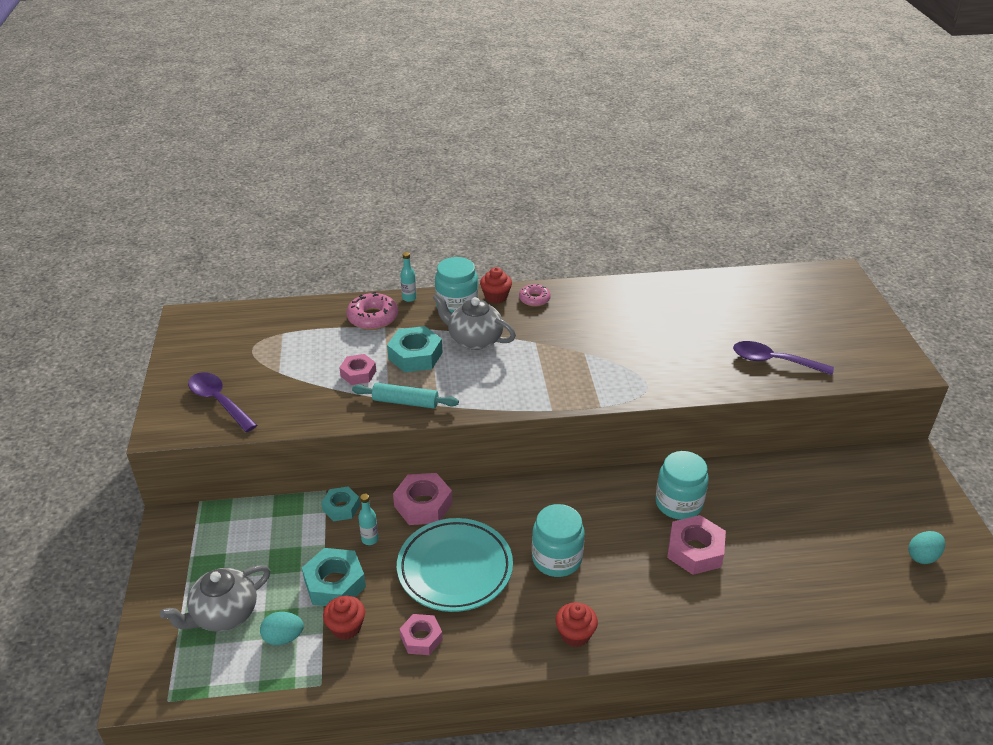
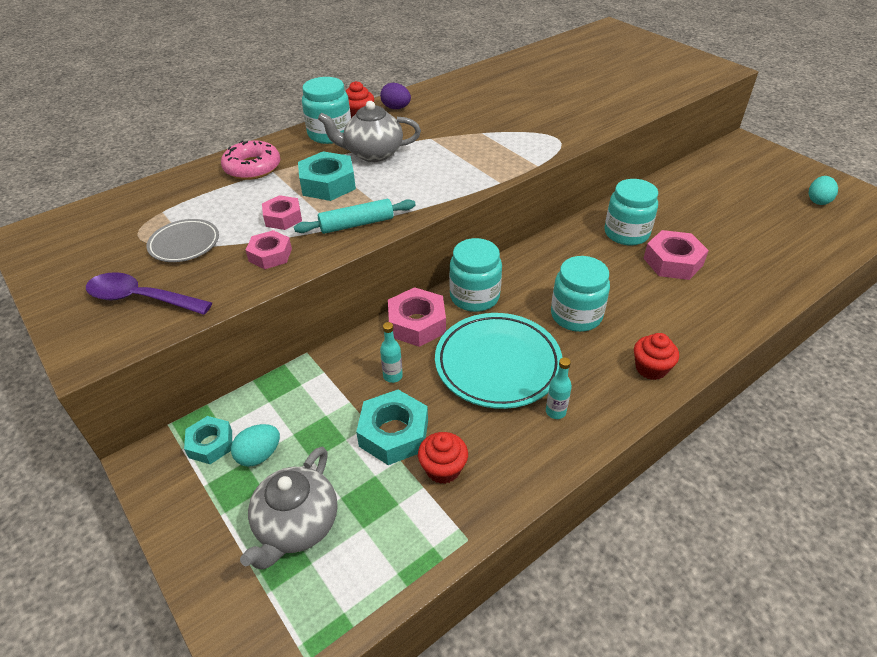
camera: 30 degrees left, 5 degrees up
(276, 368) = (184, 244): none -> grey plate
(283, 637) = (386, 514): turquoise egg -> turquoise egg (259, 455)
(341, 507) = (337, 361): turquoise nut -> turquoise nut (211, 444)
(409, 298) = (275, 141): turquoise bottle -> turquoise bottle (555, 412)
(421, 638) = (525, 440): pink nut -> pink nut (270, 255)
(488, 502) = (474, 296): none -> turquoise jar
(534, 299) = (396, 108): pink donut -> purple egg
(774, 361) = (631, 92): purple spoon -> none

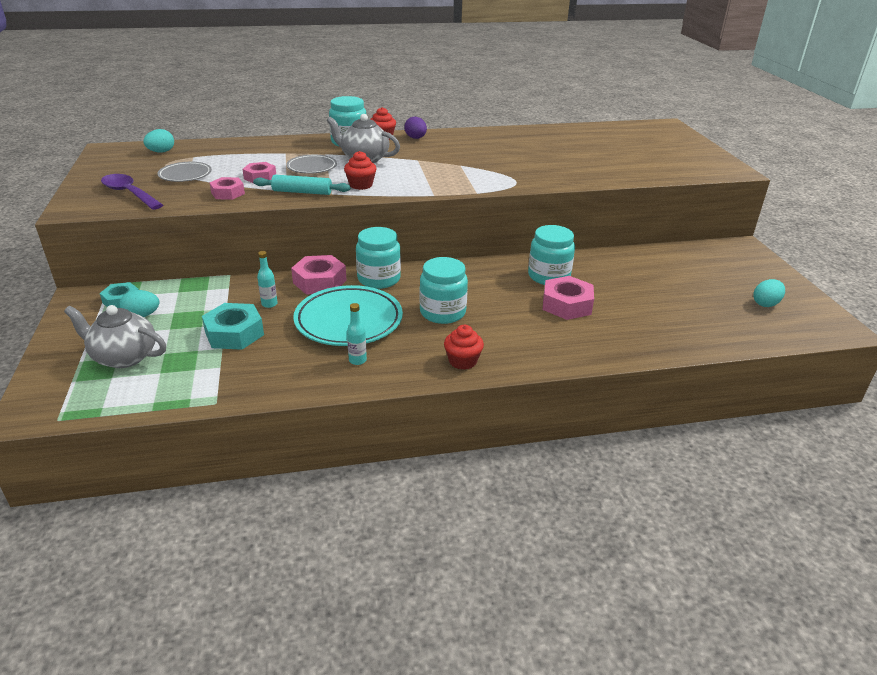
camera: 25 degrees right, 10 degrees down
(110, 216) = (161, 152): none -> turquoise egg
(252, 168) = (275, 148): pink donut -> none
(297, 526) = (124, 357): grey teapot -> grey teapot turned 60 degrees clockwise
(328, 184) = (312, 167): turquoise nut -> grey plate
(443, 469) = (243, 362): red cupcake -> red cupcake (361, 185)

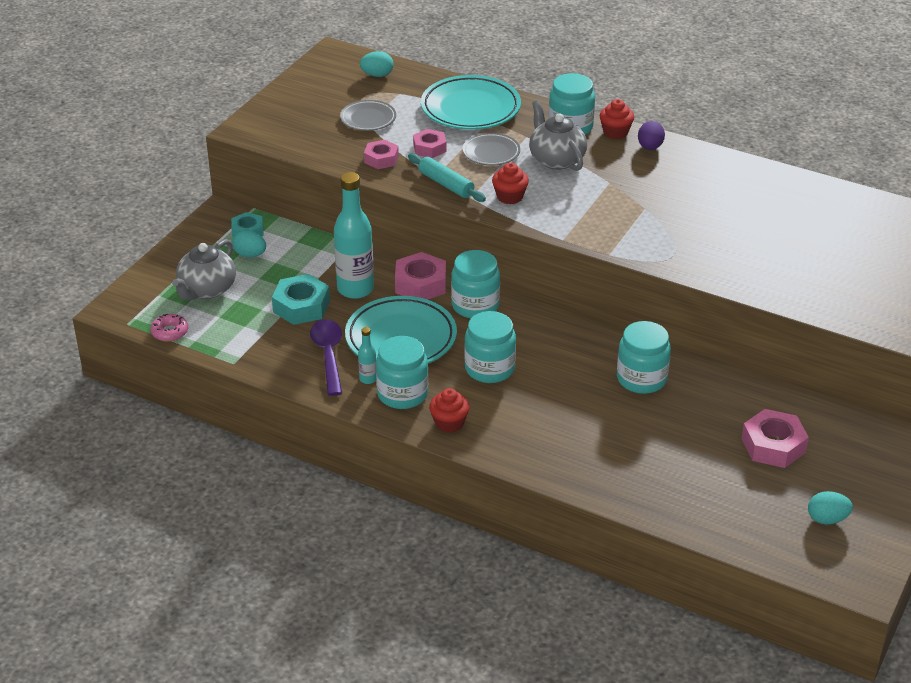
camera: 40 degrees right, 5 degrees up
(117, 406) = (170, 332): none -> pink donut
(124, 357) = (207, 290): grey teapot -> grey teapot turned 120 degrees counterclockwise
(129, 193) = (302, 126): purple spoon -> purple spoon (328, 355)
(262, 151) = (470, 108): none -> turquoise plate
(269, 304) = (355, 289): turquoise bottle -> turquoise bottle, size x2.24
(400, 358) = (402, 394): none -> turquoise jar
(567, 305) = (615, 417): pink nut -> pink nut (773, 445)

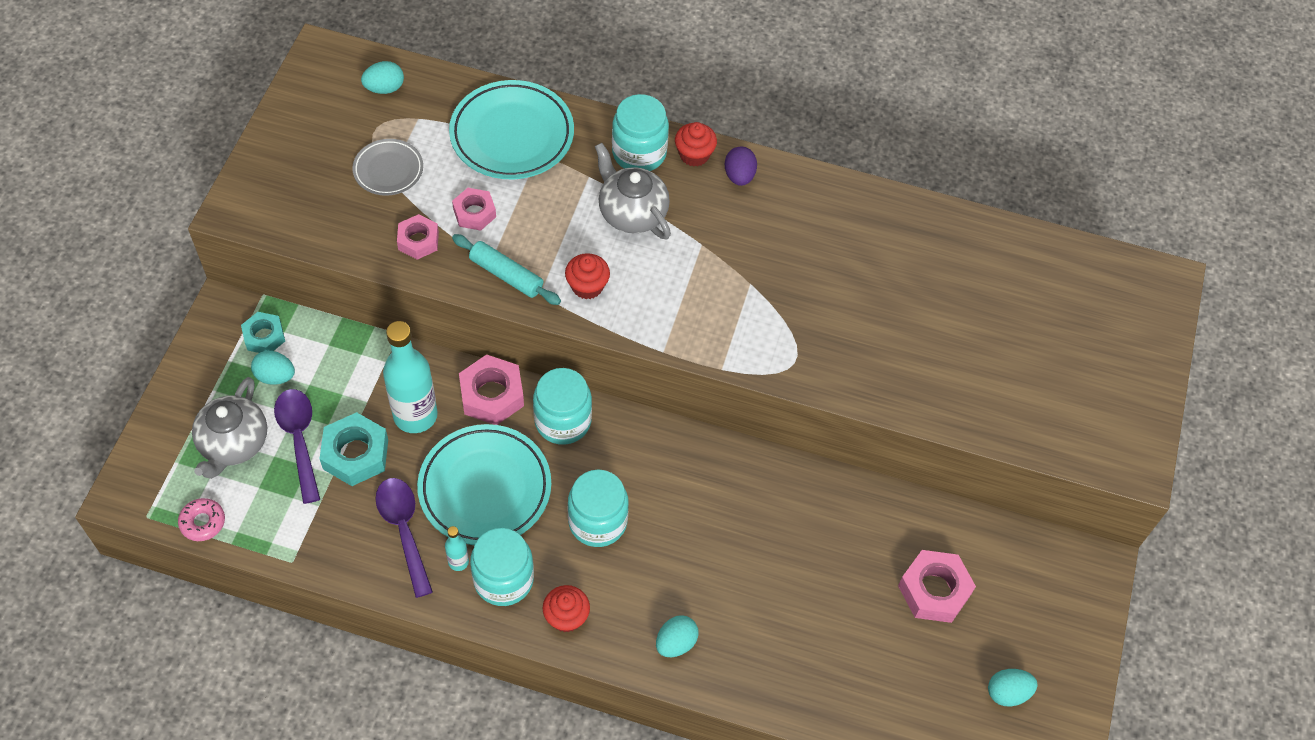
camera: 15 degrees left, 20 degrees up
(259, 293) = (299, 440): none -> purple spoon
(491, 153) = (551, 211): grey plate -> none
(538, 450) = (676, 643): none -> turquoise egg
(641, 379) = (773, 510): turquoise jar -> none

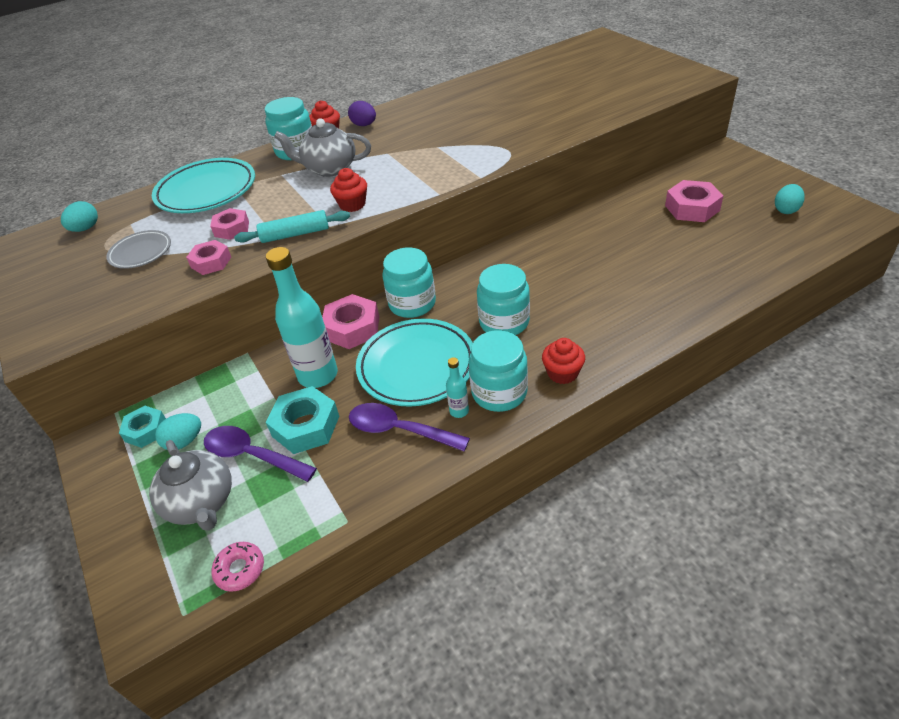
camera: 40 degrees left, 15 degrees down
(676, 643) = (634, 328): turquoise egg -> none

